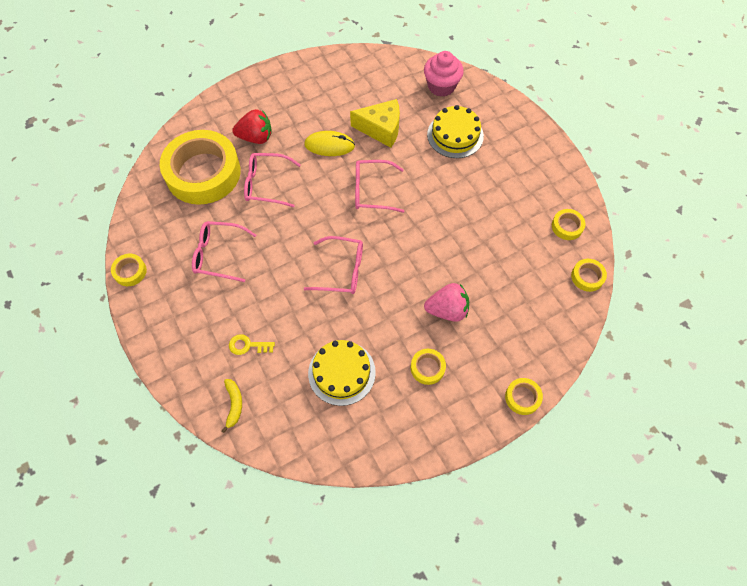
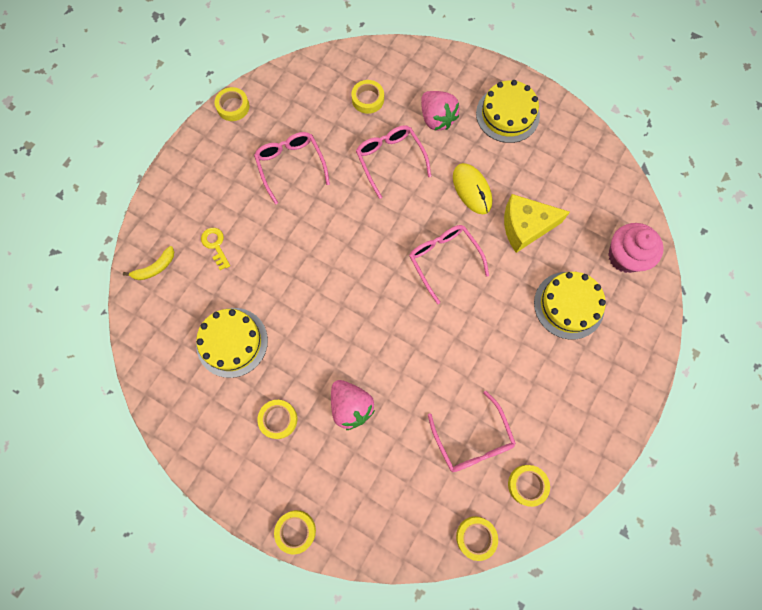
camera: 60 degrees right, 10 degrees up
(203, 173) = (368, 99): yellow tape -> yellow tape, size x0.40
(256, 137) = (436, 119): red strawberry -> pink strawberry
(287, 93) = (507, 114): none -> yellow cake
(342, 270) = (337, 282): pink glasses -> pink glasses (472, 439)
(381, 129) = (525, 227): yellow cheese -> yellow cheese turned 105 degrees clockwise

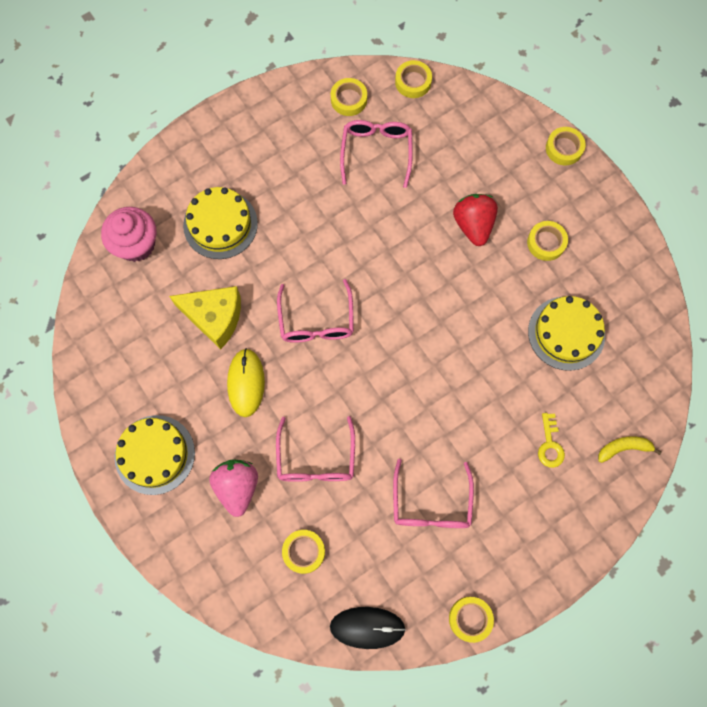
camera: 155 degrees left, 0 degrees up
(302, 74) = (367, 627): none -> black mouse
(351, 406) = (473, 225): pink strawberry -> red strawberry

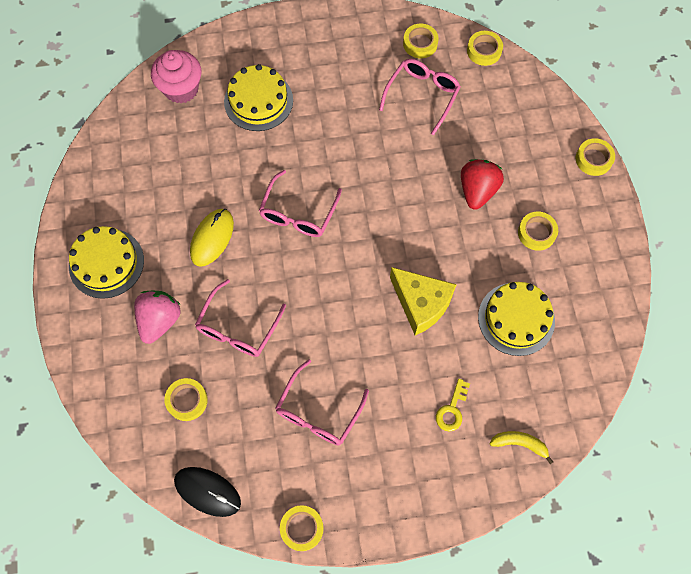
camera: 25 degrees right, 5 degrees down
(214, 318) = (214, 174): yellow cheese -> yellow cheese (421, 304)

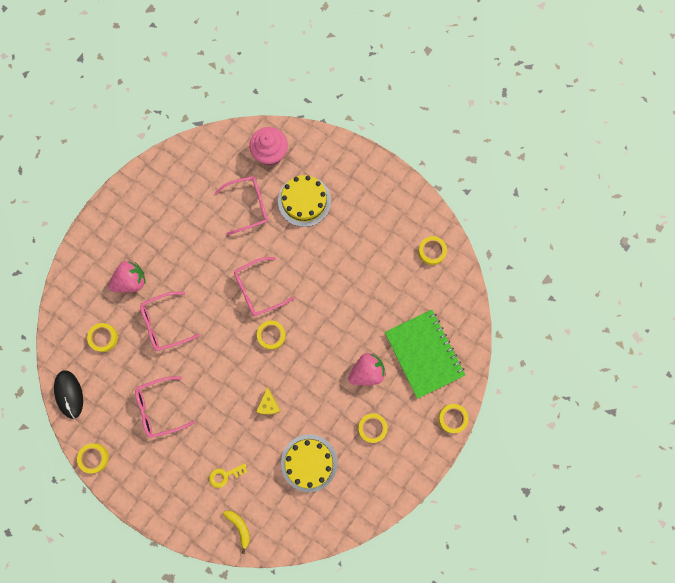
camera: 45 degrees right, 10 degrees up
(106, 263) = (135, 222): yellow cake -> none
(212, 238) = (200, 260): yellow mouse -> none
(421, 304) = (268, 404): yellow cheese -> yellow cheese, size x0.55
(422, 95) = (398, 285): pink glasses -> pink glasses (248, 206)
(477, 191) = (367, 372): red strawberry -> pink strawberry
(484, 51) = (464, 291): yellow tape -> yellow tape (271, 335)
(509, 130) = (424, 354): none -> green notebook

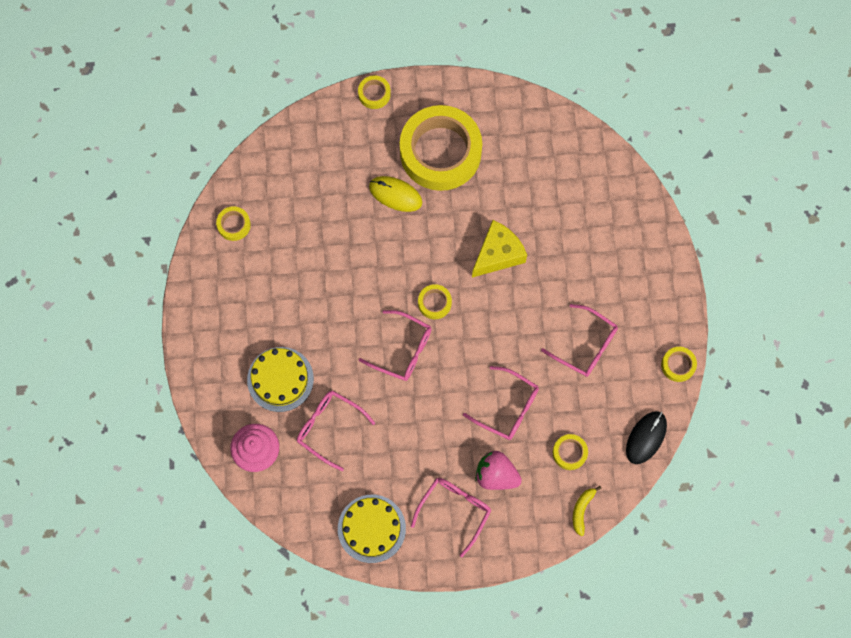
camera: 130 degrees left, 5 degrees down
(132, 238) = (454, 511): none -> pink glasses
(225, 475) = (590, 241): yellow key -> none
(239, 527) = (620, 193): yellow banana -> yellow banana (582, 510)
(268, 404) = (498, 254): yellow cheese -> yellow cheese, size x1.81
(309, 463) = (516, 180): yellow cake -> yellow cake (371, 528)
(367, 372) = (395, 194): pink strawberry -> yellow mouse
(372, 428) = (440, 152): yellow tape -> yellow tape, size x2.50
(424, 354) = (337, 159): green notebook -> none

